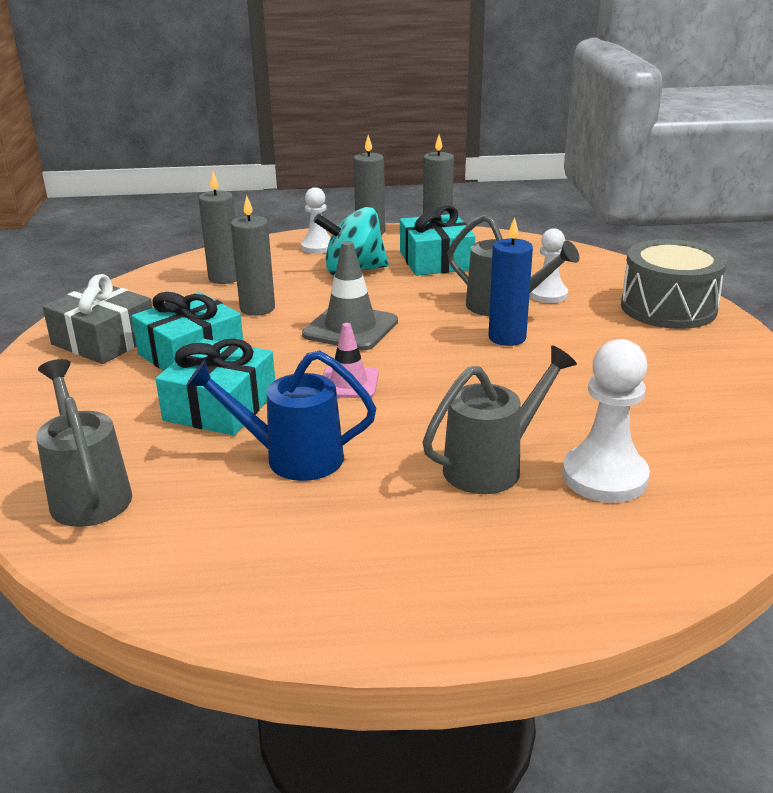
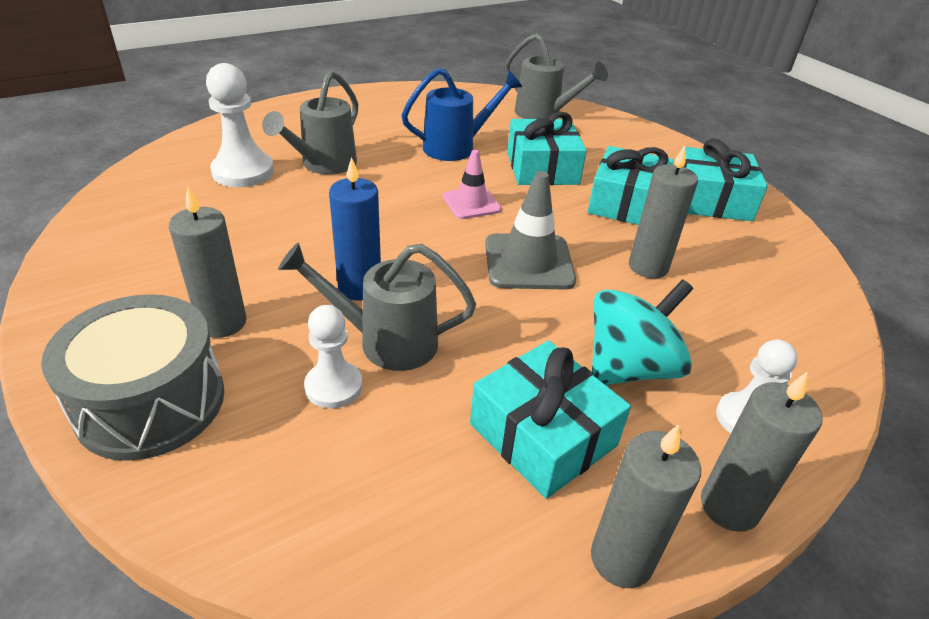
camera: 150 degrees right, 10 degrees up
(104, 340) = (711, 200): grey gift -> turquoise gift
(225, 278) = (751, 307): grey candle -> grey candle (222, 322)

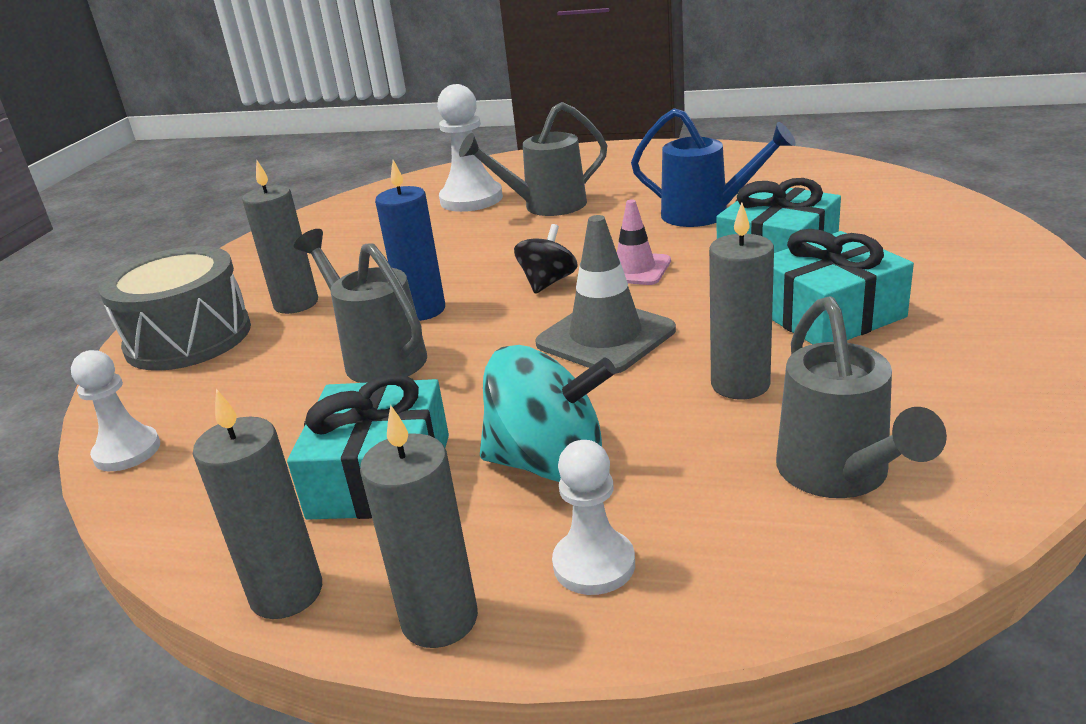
camera: 50 degrees right, 10 degrees down
(334, 386) = (296, 372): white pawn -> white pawn (127, 451)
(425, 231) = (548, 282): none -> black spinning top
(543, 114) = (880, 198): grey watering can -> grey watering can (839, 475)
(711, 200) = (976, 343): turquoise gift -> none

